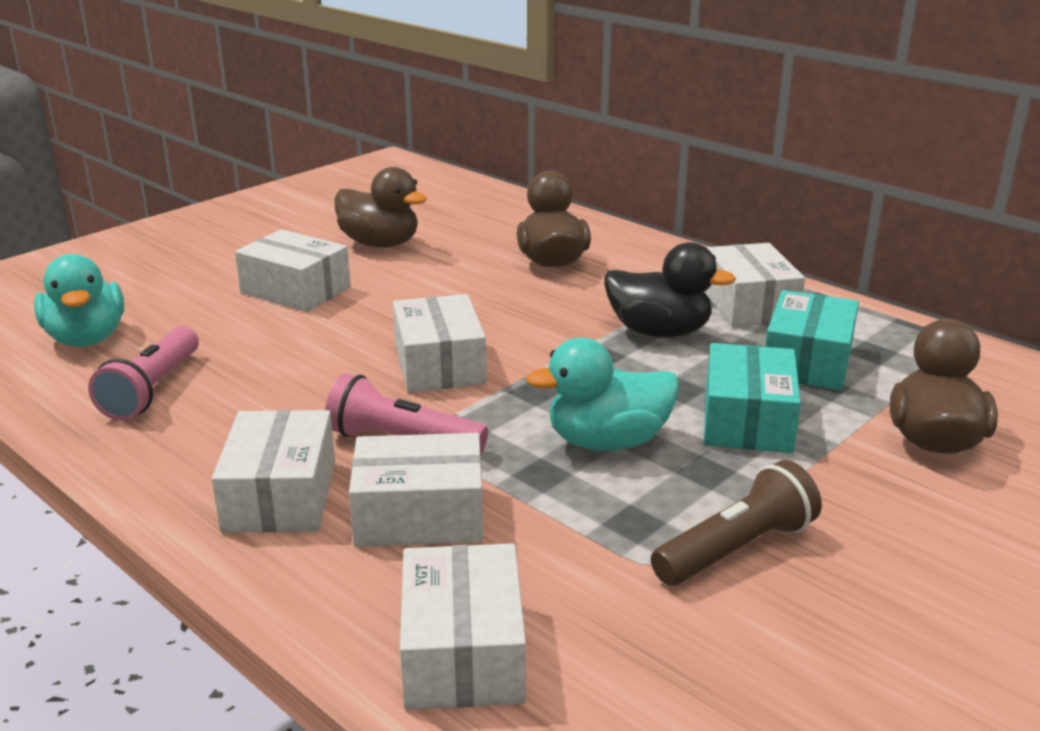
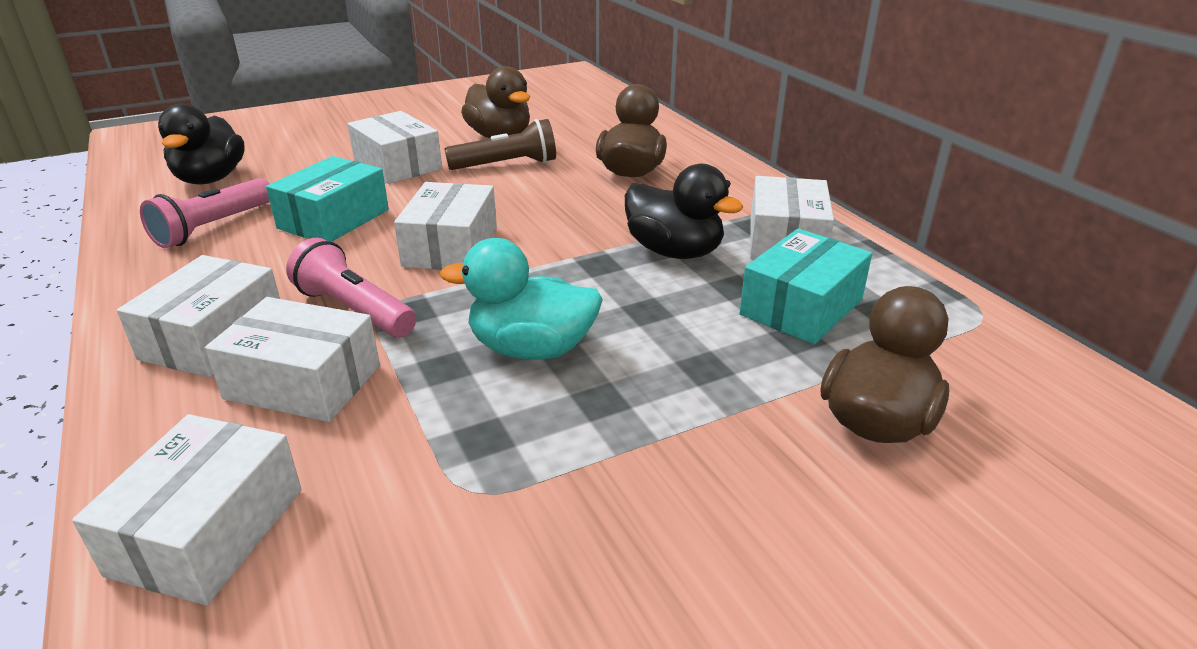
camera: 20 degrees right, 5 degrees up
(87, 338) = (210, 179): turquoise duck -> black duck
(736, 549) = (559, 493): brown flashlight -> brown flashlight (507, 165)
(747, 420) = (687, 356): turquoise box -> turquoise box (334, 219)

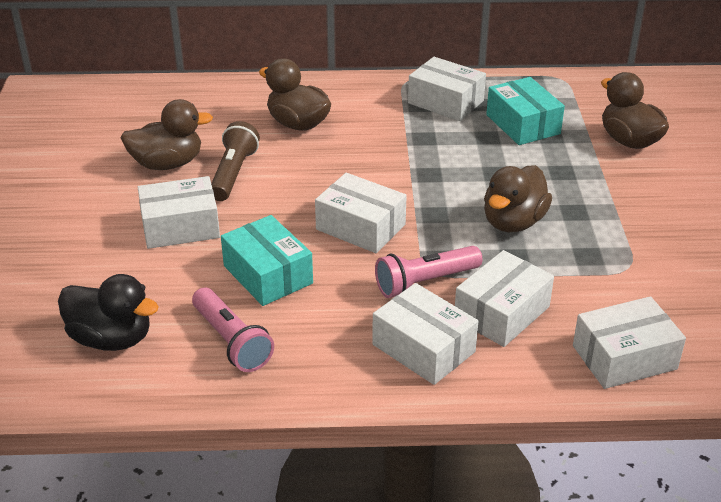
camera: 65 degrees left, 5 degrees up
(207, 531) = (624, 357): white box -> white box turned 60 degrees counterclockwise
(531, 349) = (513, 222): turquoise duck -> brown duck
(674, 251) = (432, 143): black duck -> none

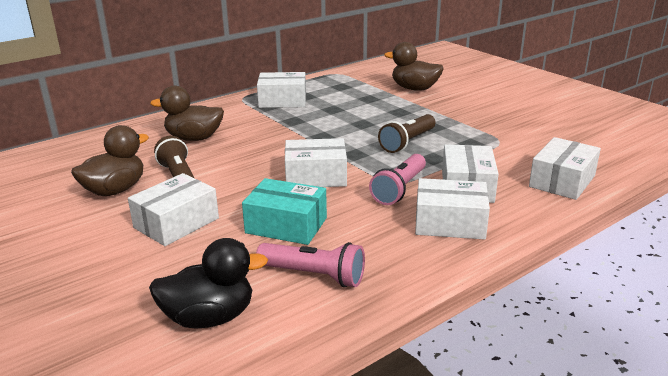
camera: 35 degrees left, 10 degrees down
(513, 222) = (407, 142): brown duck -> brown flashlight
(522, 124) = (345, 98): turquoise box -> none

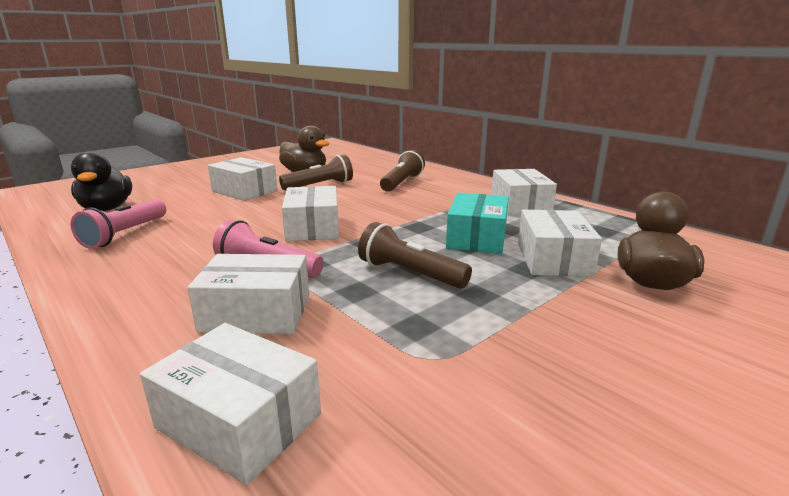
camera: 85 degrees right, 5 degrees down
(194, 138) = (402, 183): brown duck -> brown flashlight
(286, 225) = (217, 221): turquoise box -> turquoise box (477, 238)
(450, 223) = (165, 296): white box -> white box (553, 259)

